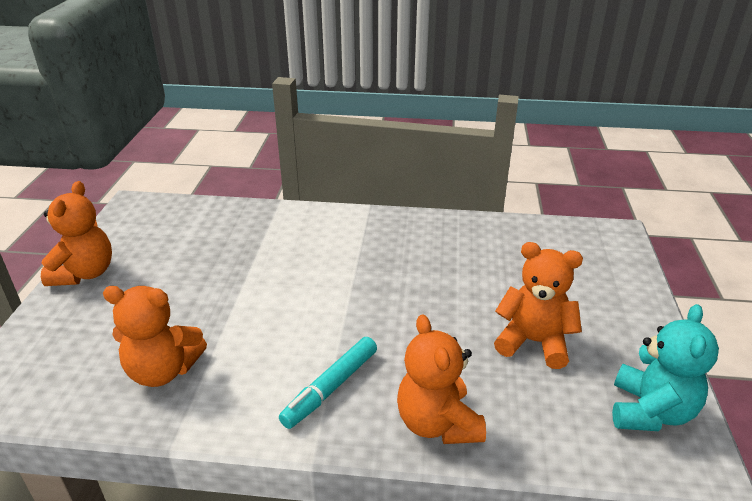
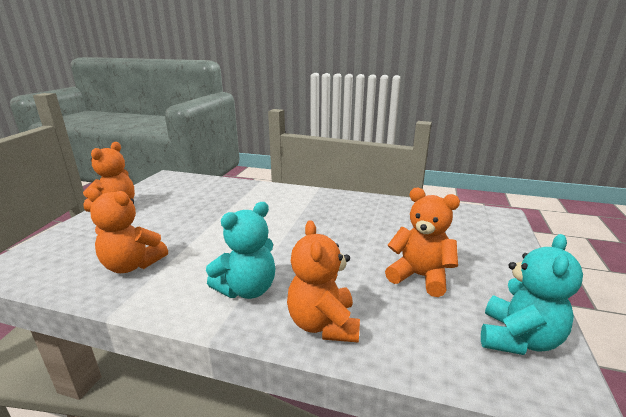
camera: 10 degrees right, 10 degrees down
(331, 388) = (247, 289): turquoise marker -> turquoise teddy bear

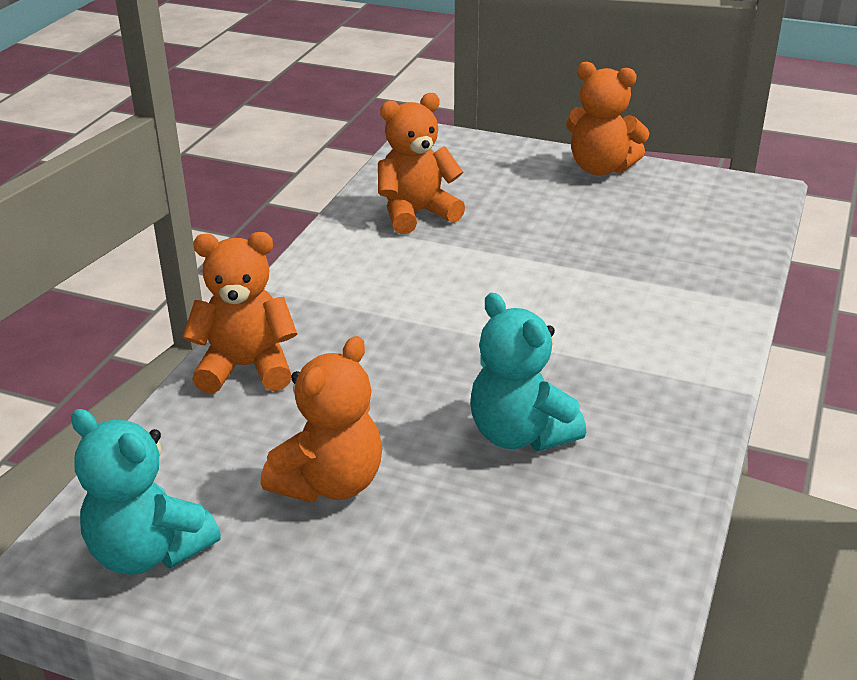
camera: 95 degrees right, 10 degrees up
(132, 265) = (416, 213): orange teddy bear -> orange teddy bear turned 45 degrees clockwise
(247, 289) = (338, 306): turquoise teddy bear -> turquoise teddy bear (520, 434)

